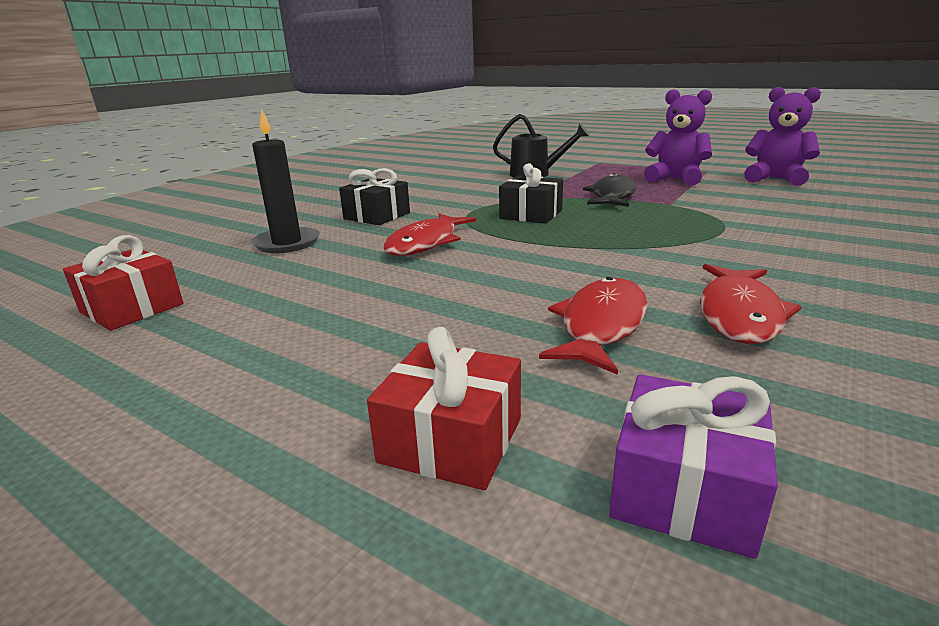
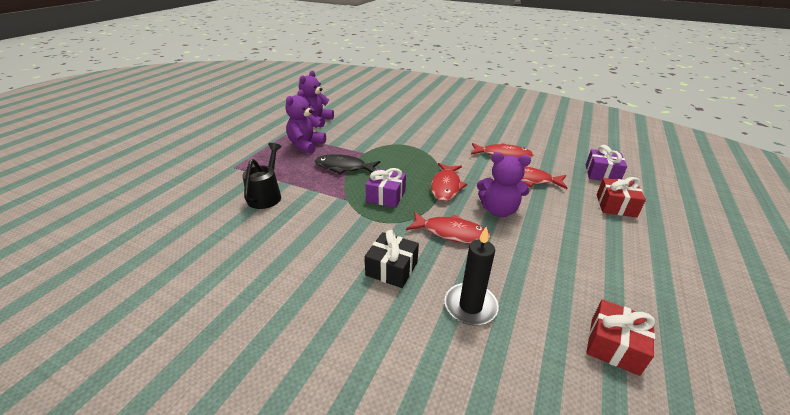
camera: 100 degrees left, 10 degrees up
(474, 278) = (498, 210): none -> purple teddy bear
(531, 214) = (386, 196): black gift -> purple gift
(560, 247) = (446, 186): none -> red fish

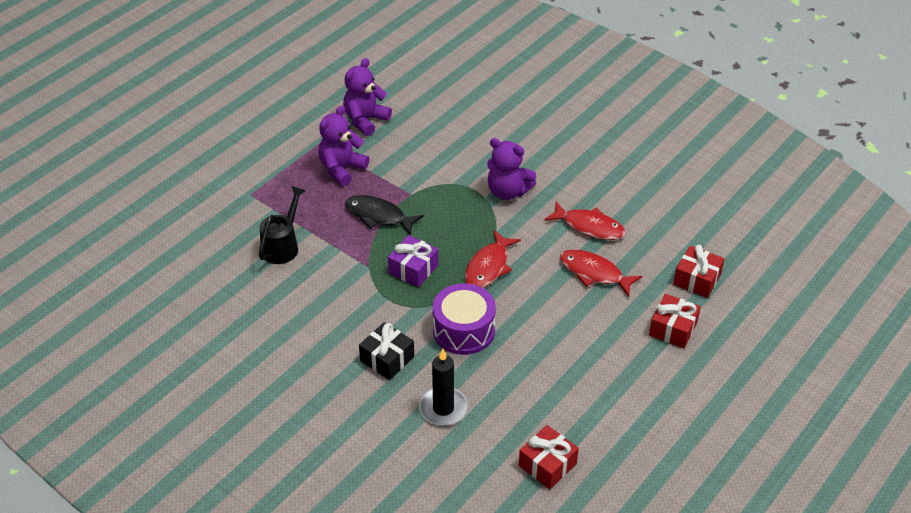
camera: 15 degrees right, 10 degrees up
(451, 233) = (463, 330): red fish -> purple drum
(498, 210) = (531, 311): purple teddy bear -> purple teddy bear (507, 192)
(602, 174) = (697, 279): purple gift -> red gift

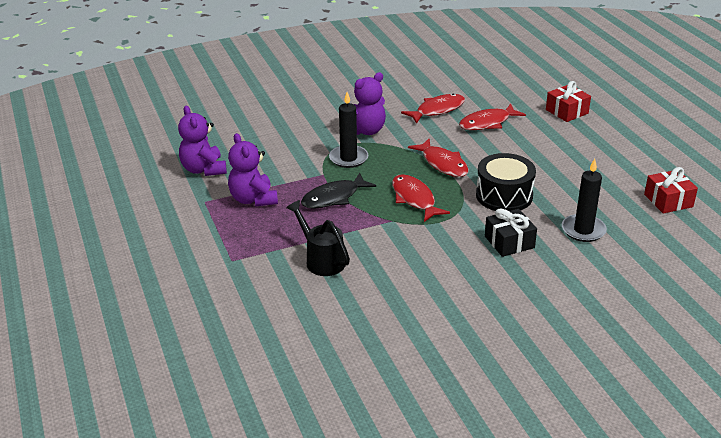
camera: 60 degrees left, 10 degrees down
(413, 269) = (414, 199): purple gift -> red fish
(449, 200) = (348, 158): none -> black candle
(463, 330) = (504, 196): purple drum -> black drum
(697, 279) = (526, 88): red gift -> none

